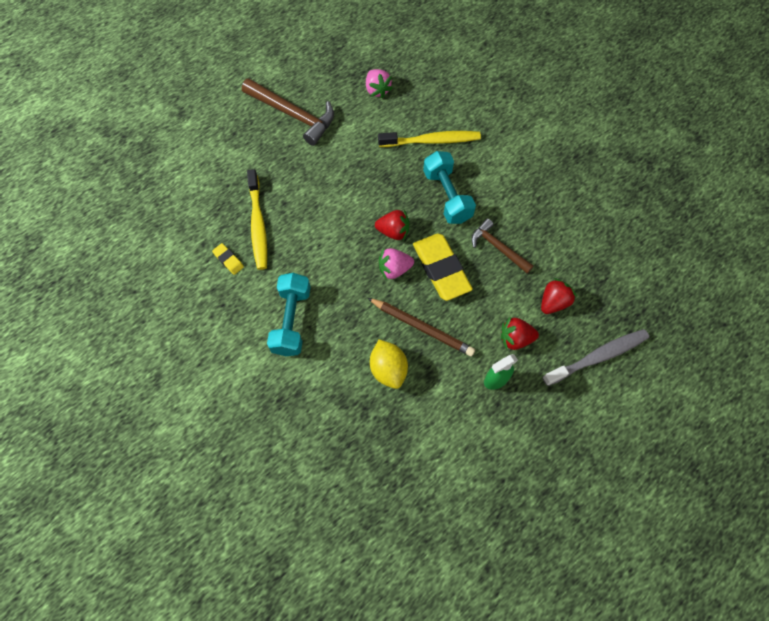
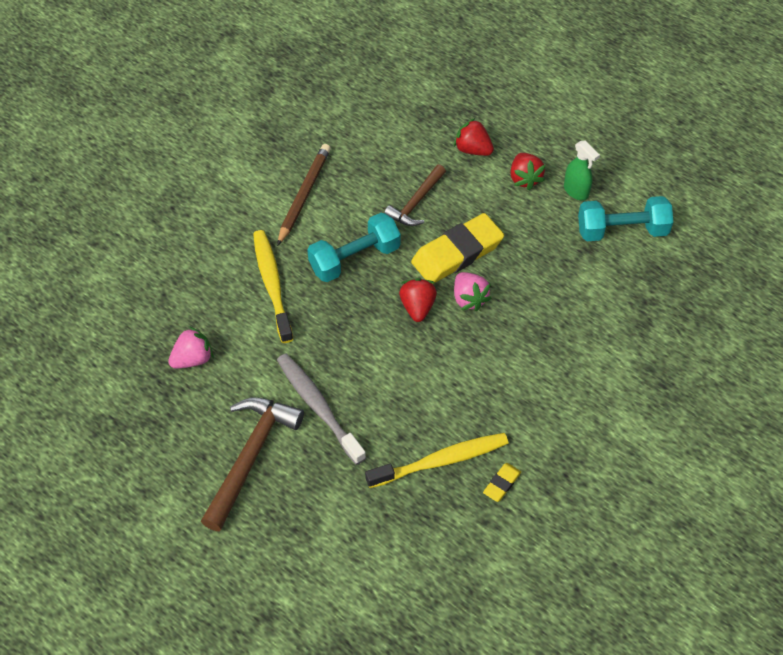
camera: 100 degrees left, 10 degrees down
(291, 320) = (564, 393): turquoise dumbbell -> turquoise dumbbell (622, 230)
(388, 369) = (594, 287): yellow lemon -> none
(422, 328) = (536, 262): brown pencil -> brown pencil (304, 195)
(597, 357) = (525, 111): grey toothbrush -> grey toothbrush (318, 407)

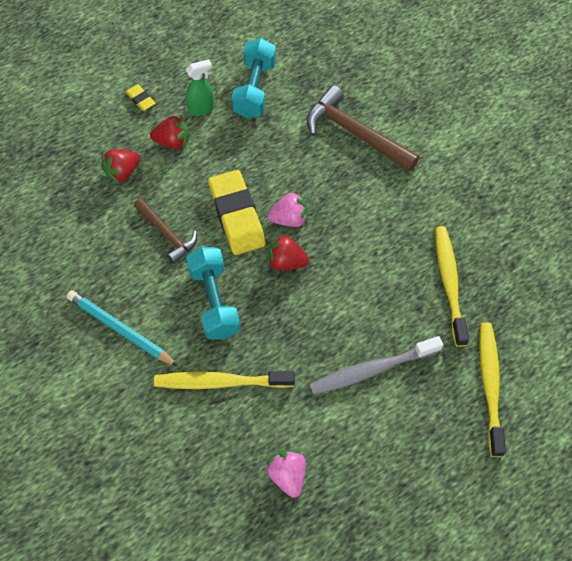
camera: 75 degrees left, 5 degrees up
(250, 457) = (412, 442): brown hammer -> brown hammer (355, 134)
(304, 195) = (120, 329): brown pencil -> turquoise pencil
(330, 519) = (490, 385): none -> yellow toothbrush
(502, 484) = (480, 243): yellow eraser -> yellow eraser (140, 99)

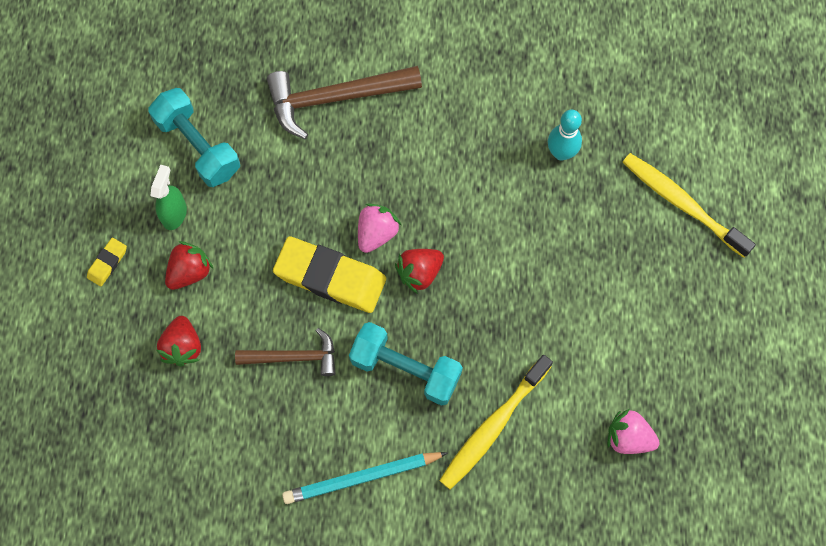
camera: 50 degrees left, 10 degrees up
(140, 99) = (107, 263): yellow eraser -> yellow eraser turned 60 degrees counterclockwise
(372, 370) = (589, 287): grey toothbrush -> none
(449, 283) = (561, 153): yellow toothbrush -> turquoise bowling pin

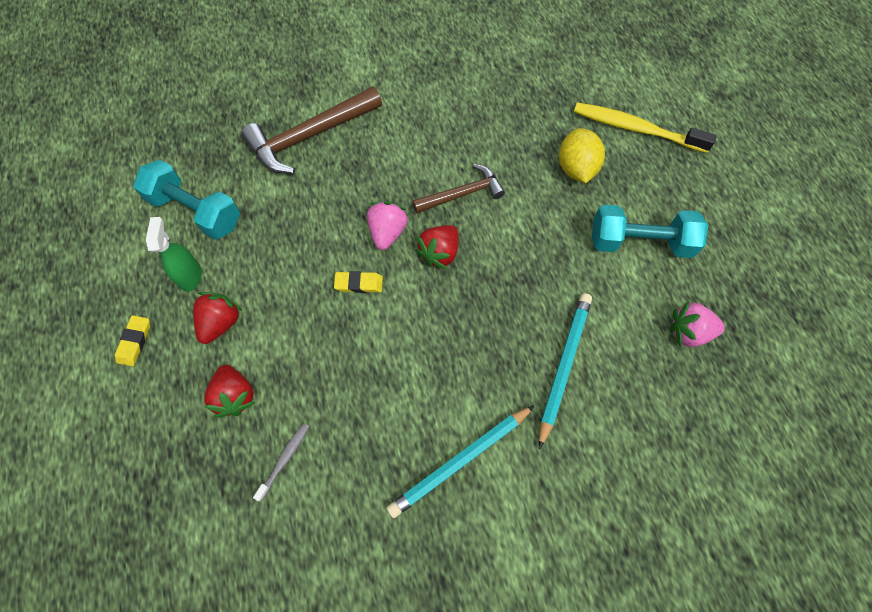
camera: 20 degrees left, 5 degrees down
(209, 420) = (284, 459): none -> grey toothbrush
(293, 357) = (349, 367): brown hammer -> brown hammer (462, 194)
(330, 277) = (359, 284): yellow eraser -> yellow eraser, size x0.45
(405, 369) = (461, 341): turquoise dumbbell -> turquoise dumbbell (640, 242)
(493, 426) = (564, 365): yellow toothbrush -> turquoise pencil
(561, 153) = (519, 121): turquoise bowling pin -> none
(597, 228) = (576, 168): none -> yellow lemon

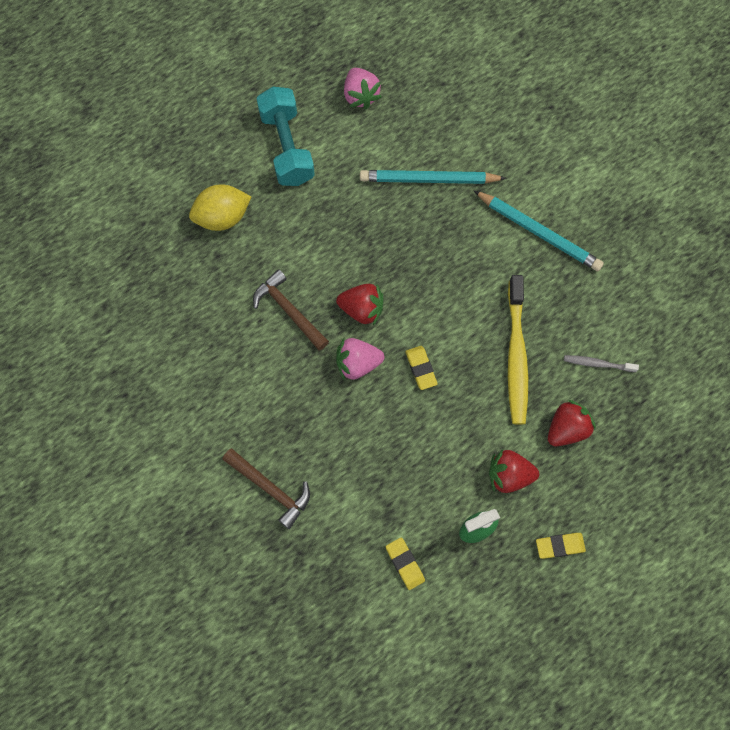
camera: 110 degrees left, 5 degrees up
(196, 211) = (405, 564): turquoise dumbbell -> yellow eraser
(310, 136) = (270, 488): brown hammer -> brown hammer, size x0.62
(636, 129) = (155, 176): yellow toothbrush -> yellow toothbrush (516, 355)

